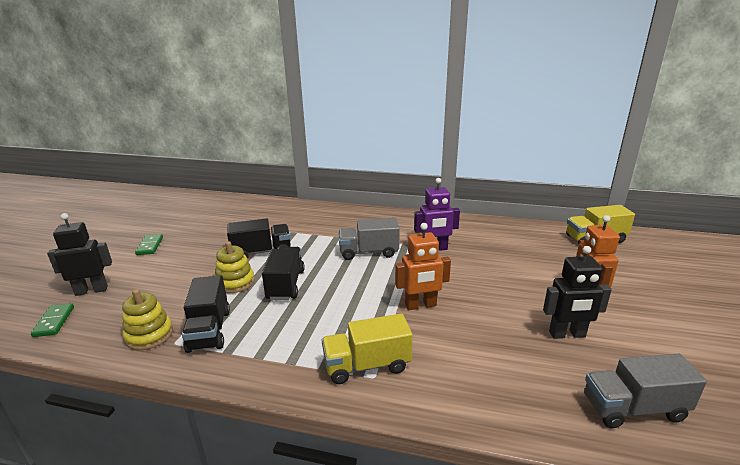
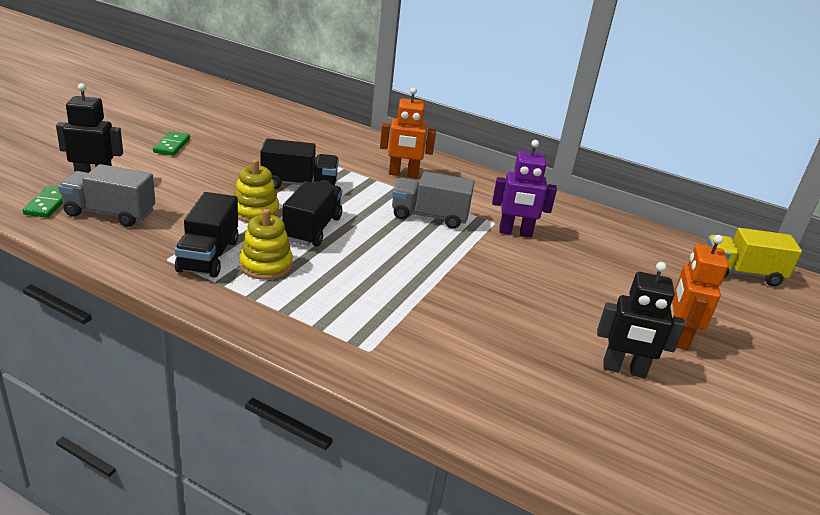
camera: 10 degrees right, 5 degrees up
(149, 335) = (143, 244): yellow stacking toy -> yellow stacking toy (266, 265)
(367, 365) = (367, 337): yellow truck -> none
(420, 305) = (462, 292): orange robot -> orange robot (403, 174)
(633, 408) = (651, 462): grey truck -> grey truck (110, 213)

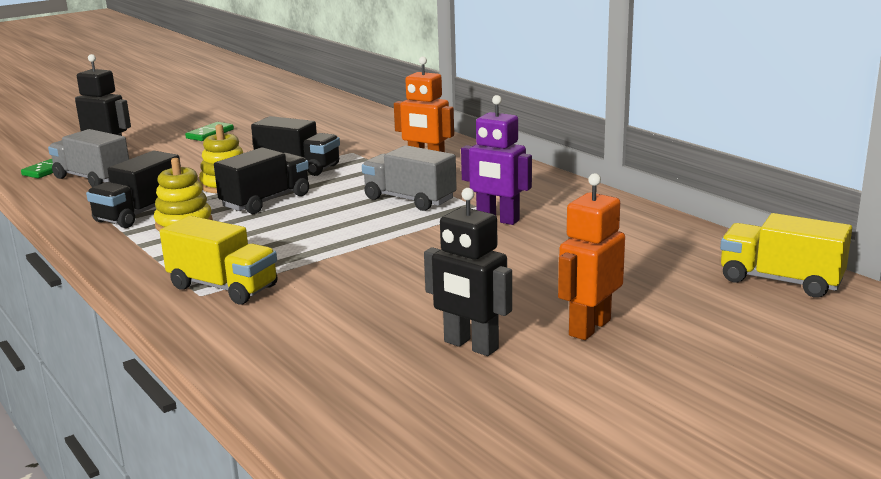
camera: 30 degrees right, 10 degrees down
(380, 338) = (223, 287): none -> yellow truck

